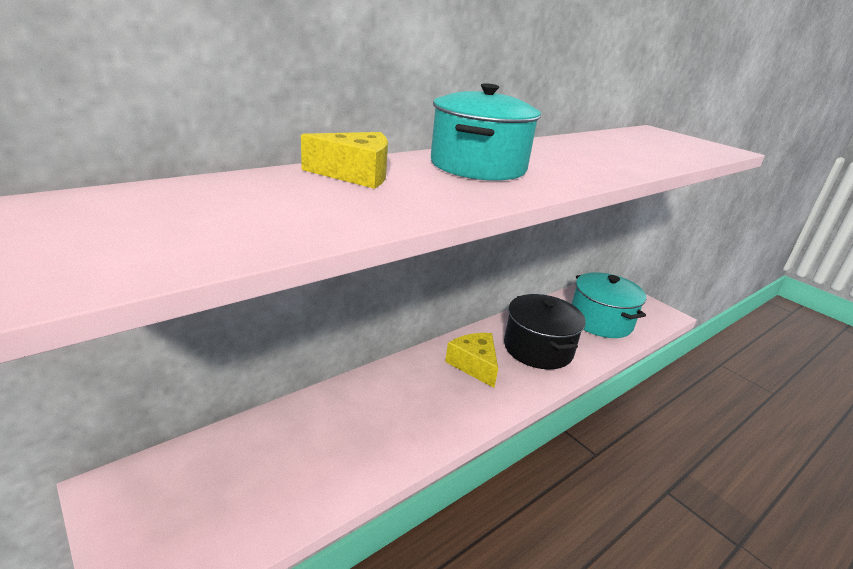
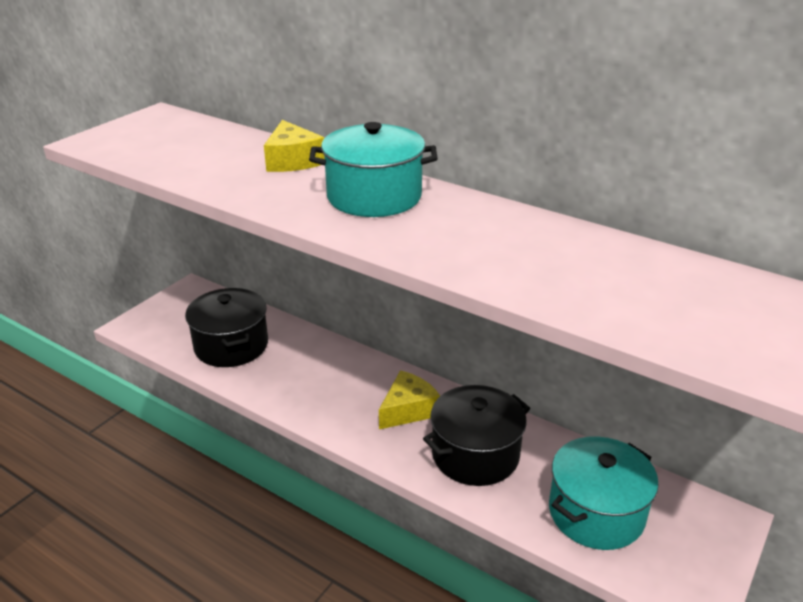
camera: 75 degrees right, 5 degrees up
(294, 467) = (231, 345): none -> black pot

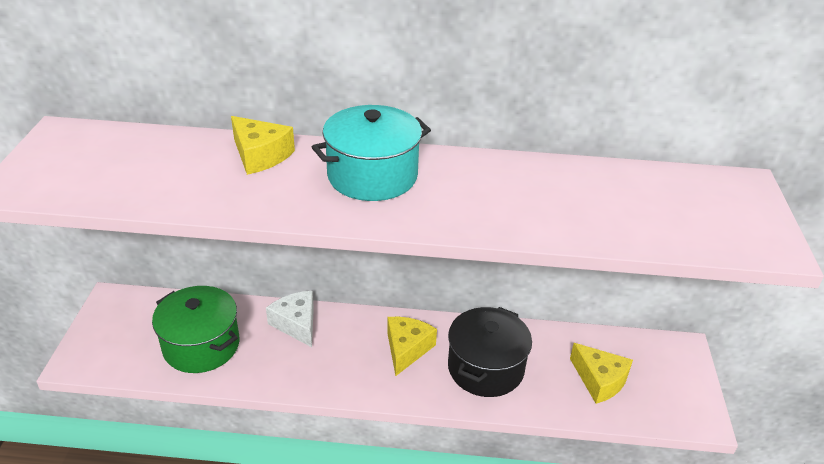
camera: 30 degrees left, 5 degrees up
(231, 345) = (201, 345): black pot -> green pot
(323, 355) = (296, 324): none -> white cheese
(596, 513) = (599, 380): turquoise pot -> yellow cheese

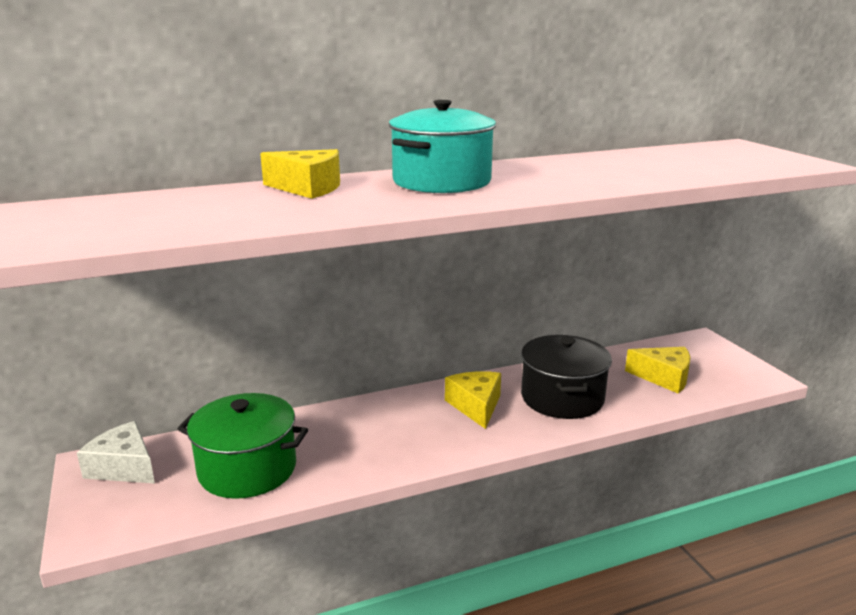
camera: 25 degrees left, 15 degrees down
(296, 324) = (343, 420): white cheese -> white cheese (124, 467)

